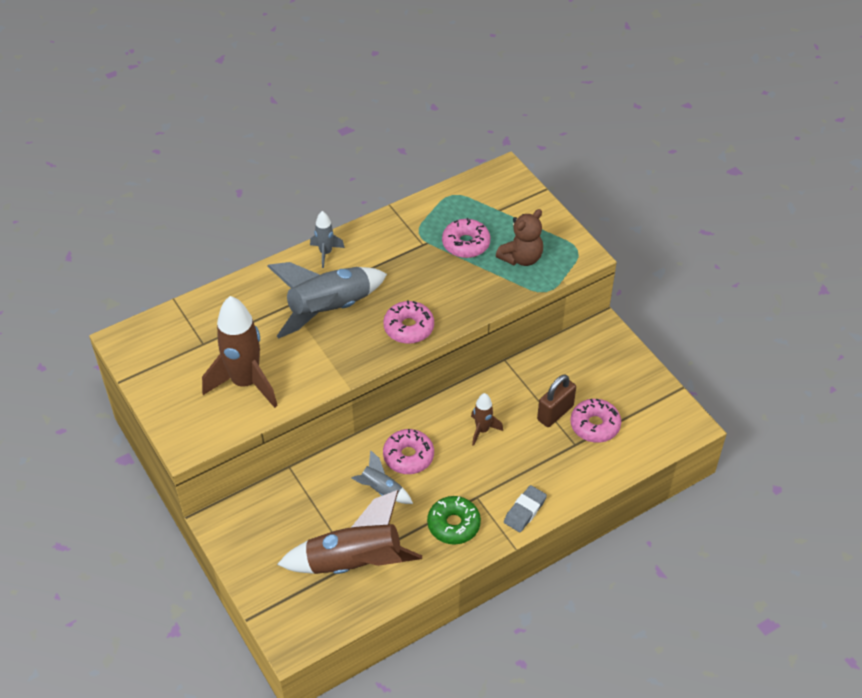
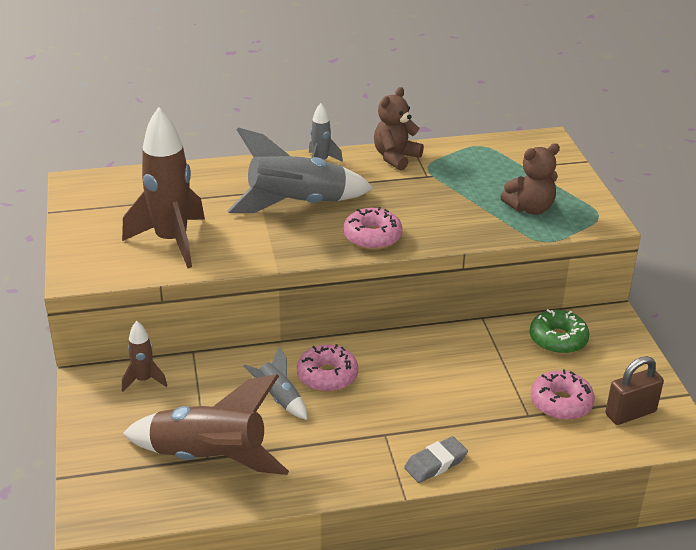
camera: 20 degrees right, 15 degrees down
(387, 230) = (395, 157): none -> brown teddy bear
(453, 524) = (343, 453): green donut -> green donut (558, 339)
(466, 244) = (474, 185): pink donut -> none
(482, 430) = (424, 374): brown rocket -> brown rocket (144, 380)
(555, 413) = (518, 379): brown padlock -> brown padlock (630, 413)

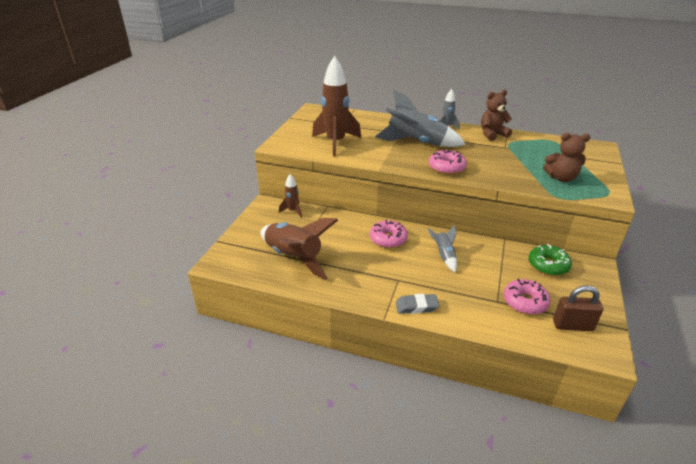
camera: 30 degrees right, 0 degrees up
(279, 398) = (353, 241): grey rocket -> grey rocket (444, 256)

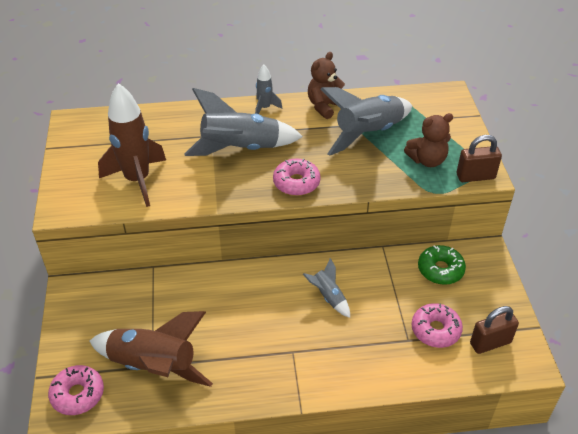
camera: 25 degrees left, 10 degrees up
(293, 211) = (112, 291): brown rocket -> none
(388, 239) = (254, 295): pink donut -> pink donut (78, 394)
(416, 306) = (329, 381): grey eraser -> none
(519, 154) = (368, 134): none -> grey rocket
(600, 196) = (475, 176): none -> brown padlock

